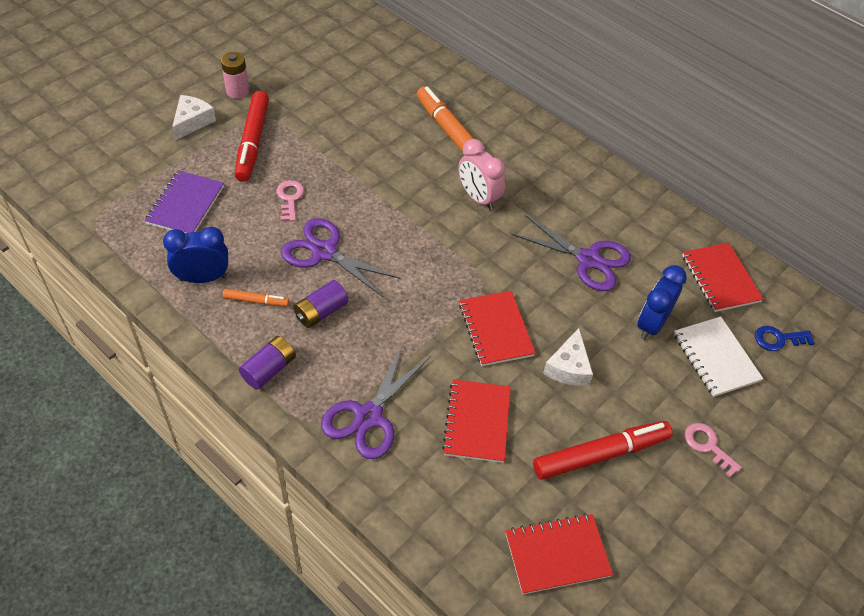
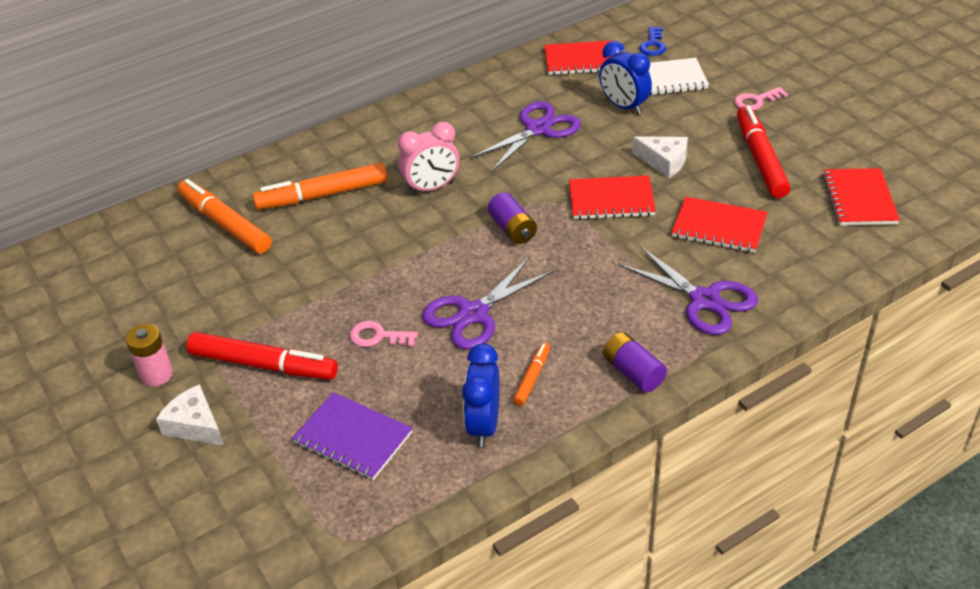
camera: 70 degrees left, 10 degrees down
(321, 312) = (561, 324): purple battery -> purple battery (512, 229)
(401, 85) = (225, 224): none -> orange marker

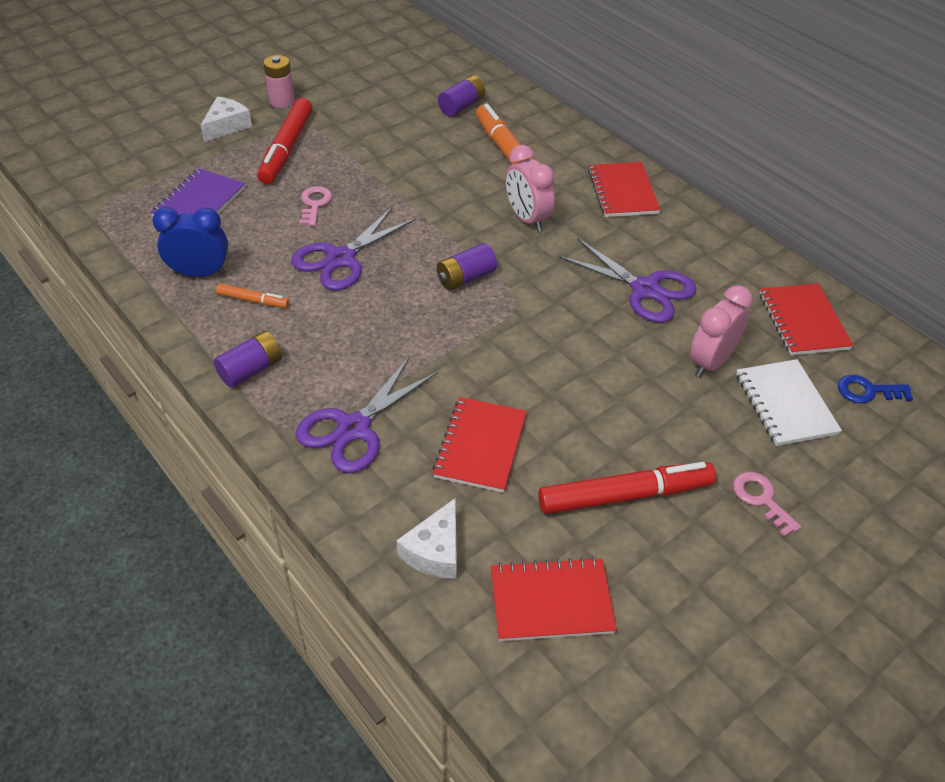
camera: 80 degrees right, 5 degrees up
(225, 224) = (461, 106): orange marker -> purple battery
(473, 313) = (341, 258): purple scissors -> purple scissors turned 90 degrees counterclockwise
(611, 200) = (522, 352): red notebook -> red notebook (622, 192)
(624, 106) = (711, 362): blue clock -> pink clock
(664, 162) = (602, 398): white cheese -> white cheese (435, 551)

